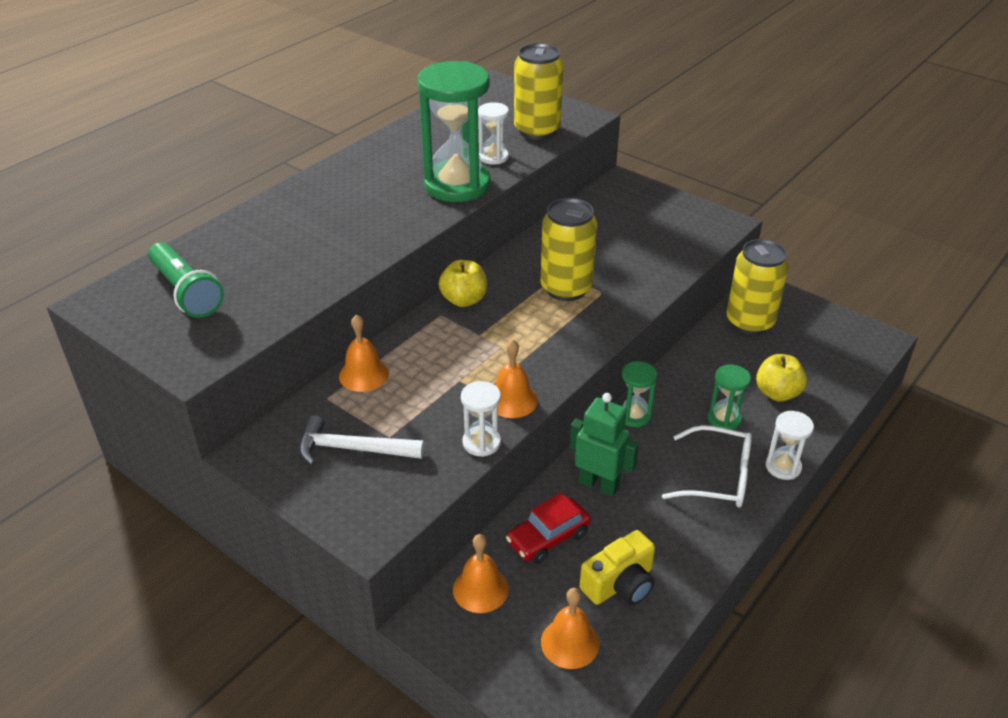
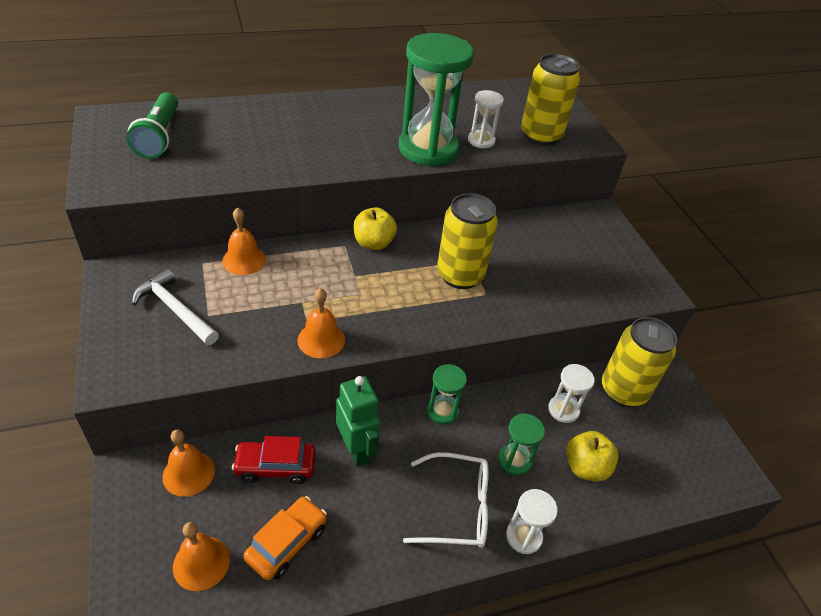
camera: 30 degrees right, 5 degrees up
(481, 443) = (262, 359): white hourglass -> white hourglass (563, 410)
(620, 584) = (287, 543): yellow camera -> orange car
(718, 477) = (457, 508): white glasses -> white glasses turned 45 degrees counterclockwise

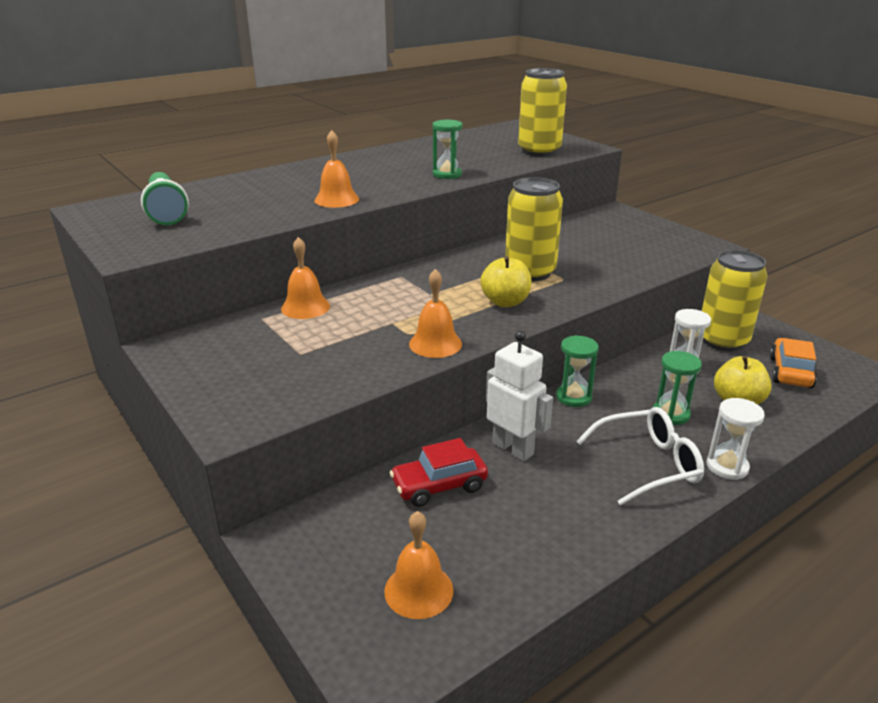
camera: 15 degrees left, 15 degrees down
(175, 309) = (260, 358): white hammer -> none
(188, 473) = (346, 518): orange bell -> orange bell (336, 199)
(287, 543) = (500, 543): orange car -> orange car (790, 372)
(356, 450) = (513, 448): green robot -> white robot
(373, 243) = (428, 269): yellow apple -> yellow apple (505, 302)
(428, 149) = (447, 174): green hourglass -> green hourglass, size x0.47
(481, 141) = (490, 162): white hourglass -> none

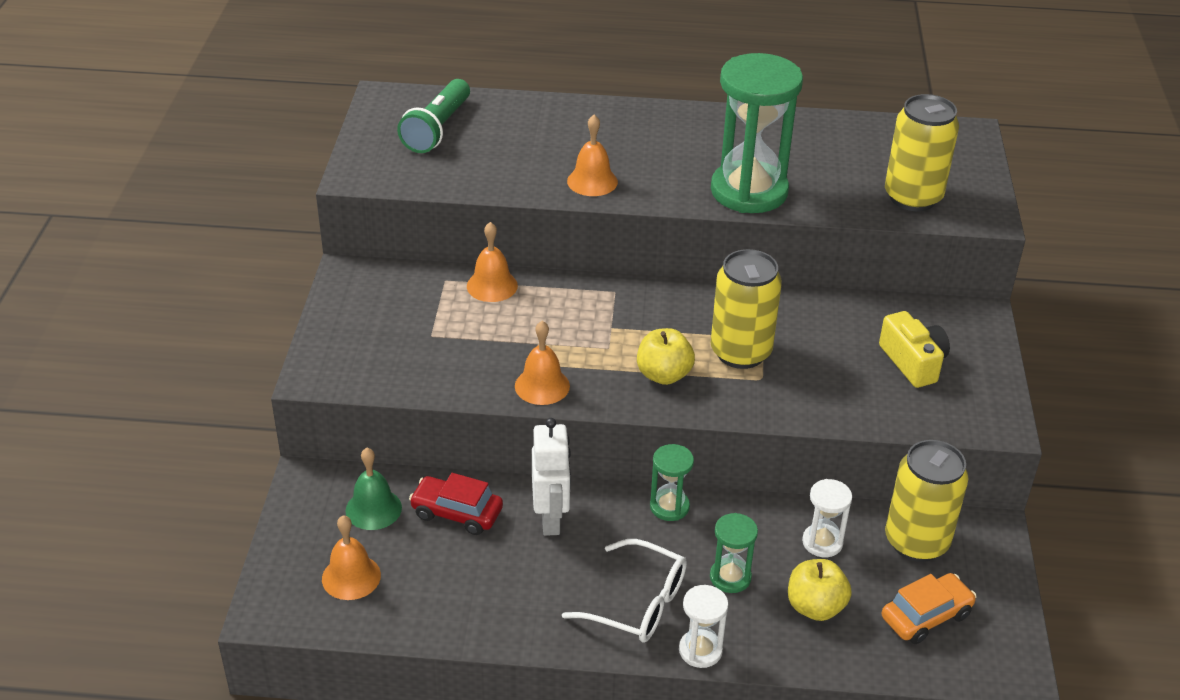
camera: 40 degrees right, 10 degrees up
(366, 524) = (373, 509): none -> green bell
(447, 174) = (749, 191): green hourglass -> green hourglass, size x2.13
(624, 239) = (913, 362): none -> yellow camera

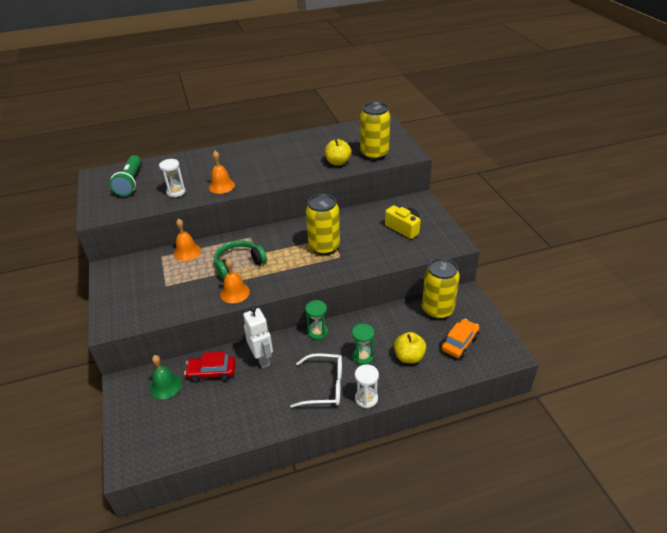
camera: 20 degrees left, 0 degrees up
(351, 577) = (168, 427): orange bell -> none
(571, 336) = (238, 264): none -> green headphones
(664, 375) = (293, 269): yellow apple -> yellow apple (338, 162)
(749, 191) = (299, 171): green hourglass -> none
(822, 542) = (396, 325): white hourglass -> white hourglass (176, 192)

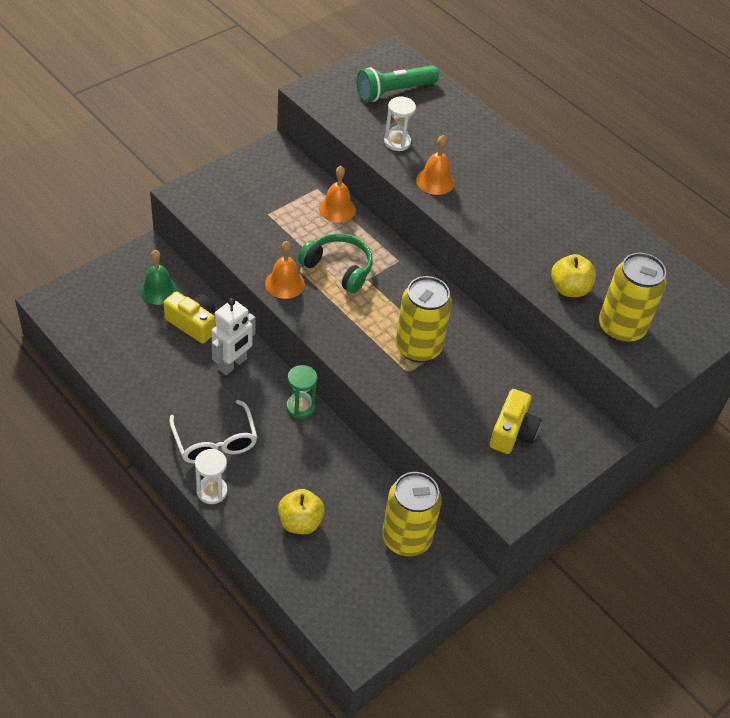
camera: 60 degrees right, 10 degrees up
(212, 372) = (193, 324): red car -> yellow camera
(363, 357) = (279, 469): green hourglass -> none
(459, 343) = (351, 579): orange car -> none

